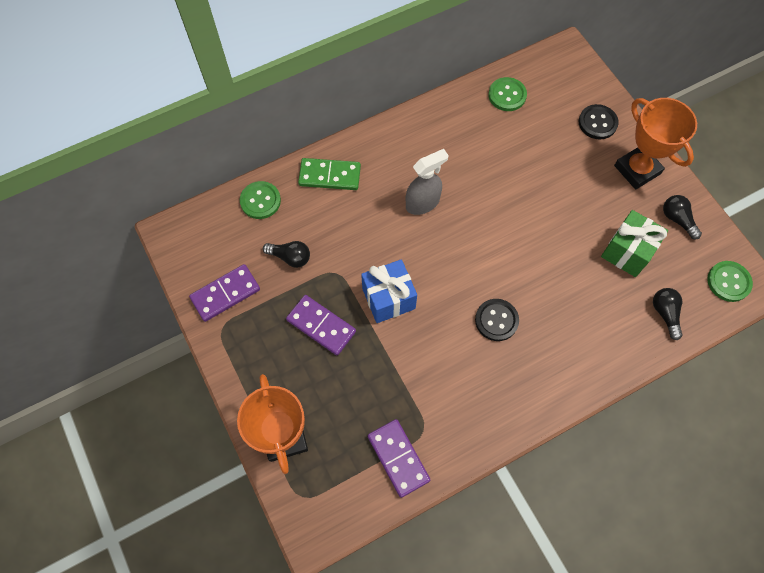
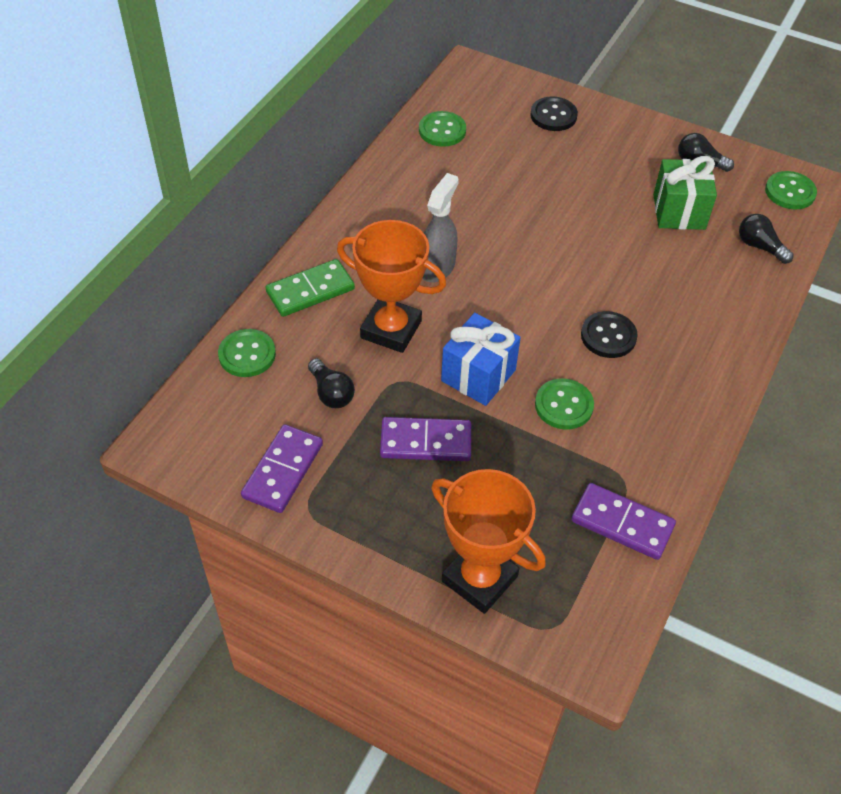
camera: 35 degrees left, 15 degrees down
(290, 257) = (331, 393): black light bulb -> black light bulb turned 75 degrees clockwise
(426, 353) = (564, 405): none -> green button
(637, 170) = (626, 138): orange trophy -> orange trophy (391, 329)

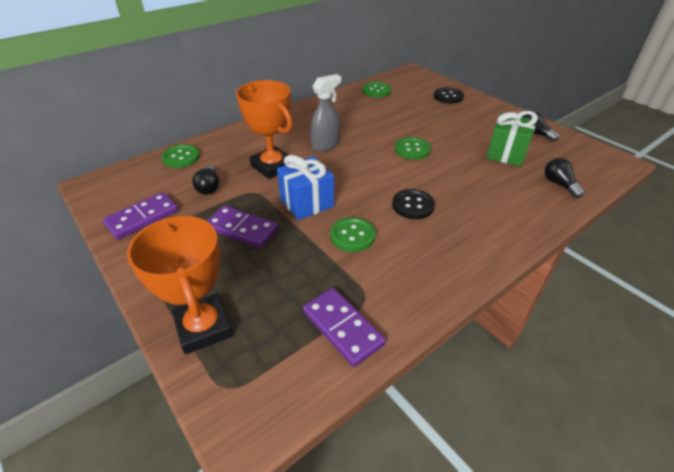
camera: 25 degrees right, 10 degrees down
(310, 290) = (243, 138): green domino -> none
(790, 192) = (598, 161): green button -> green button (412, 149)

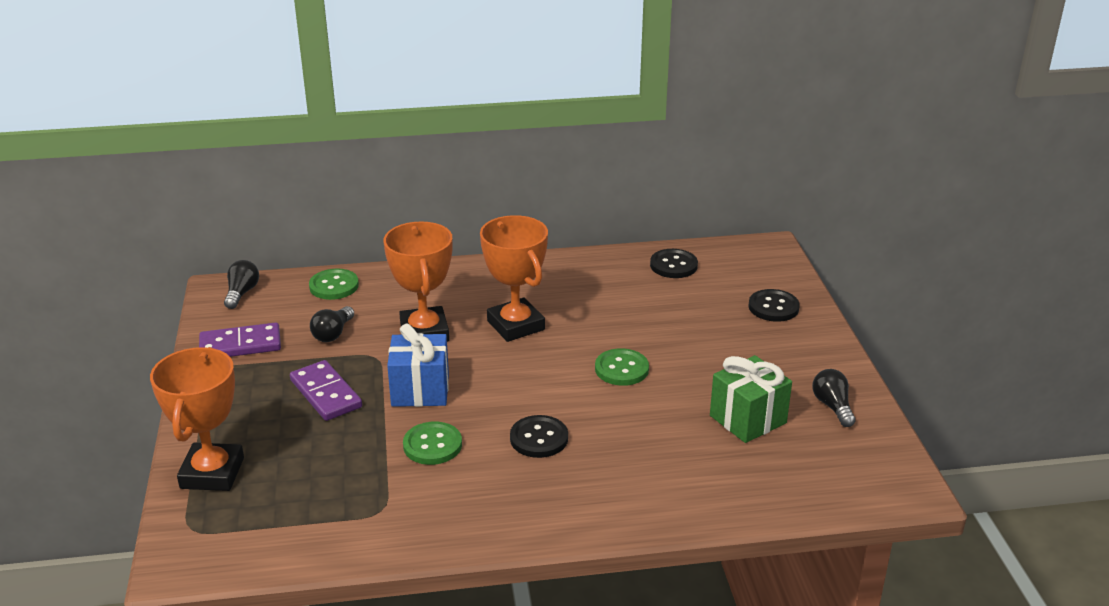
camera: 30 degrees right, 10 degrees down
(325, 145) = (515, 325): grey spray bottle -> orange trophy
(342, 328) = (331, 526): purple domino -> none
(376, 91) = (673, 265): green button -> black button
(559, 184) = (767, 485): black light bulb -> black light bulb (242, 293)

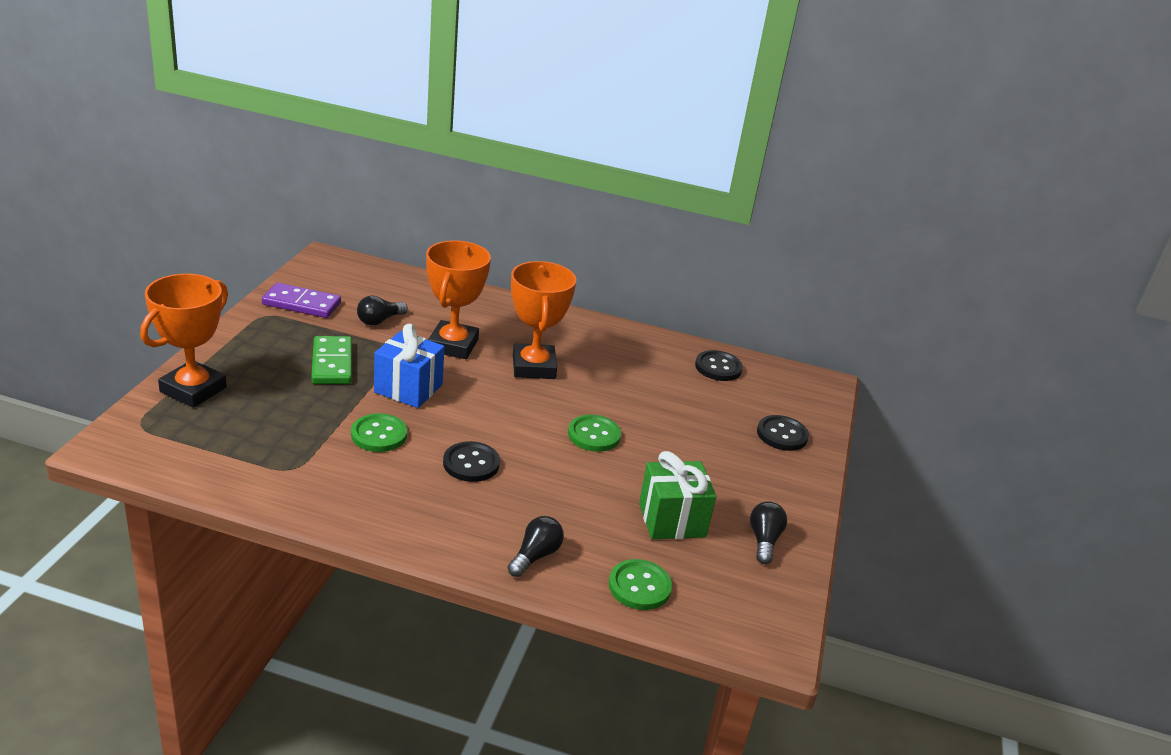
camera: 20 degrees right, 0 degrees up
(242, 293) = (338, 266): black light bulb -> black light bulb (535, 556)
(326, 393) = (332, 363): purple domino -> green domino
(334, 286) = (413, 285): green button -> green button (639, 586)

